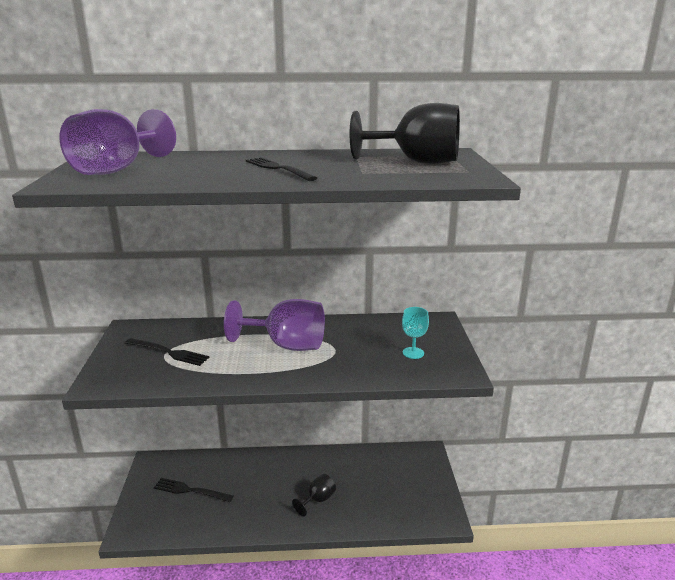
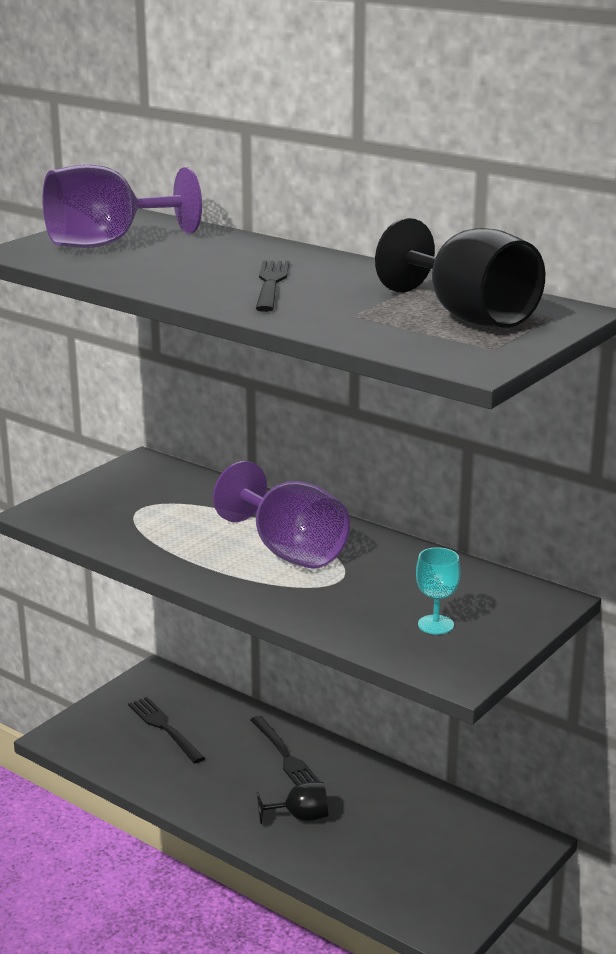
camera: 40 degrees right, 0 degrees up
(169, 352) = (149, 507): black fork -> black fork (286, 756)

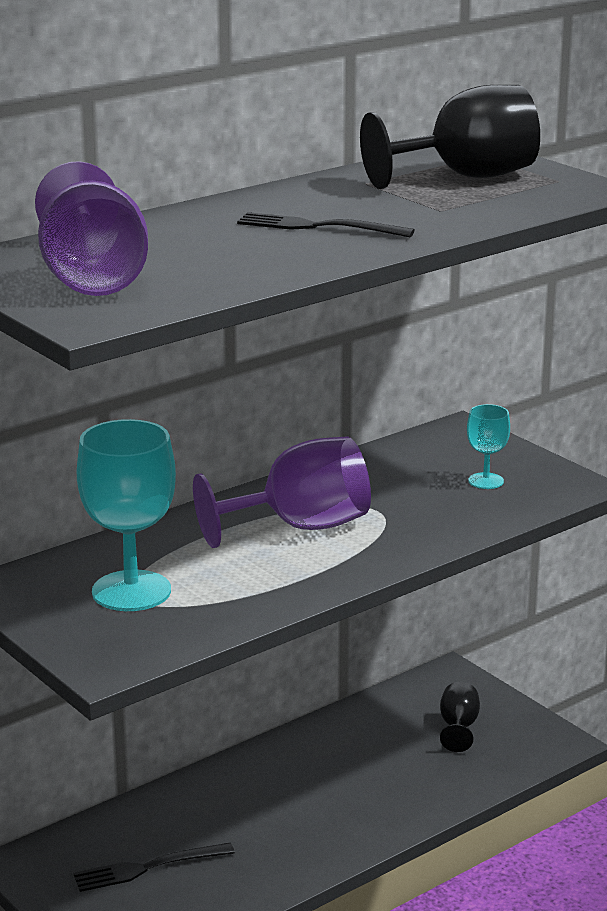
camera: 75 degrees left, 0 degrees up
(151, 505) = (131, 591): none -> turquoise goblet
(286, 756) = (251, 788): black fork -> none
(300, 817) = (363, 795): black goblet -> black goblet (458, 727)

